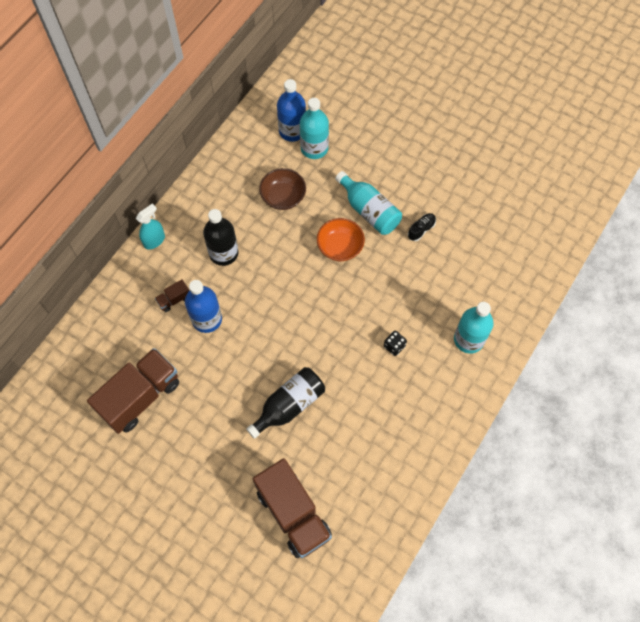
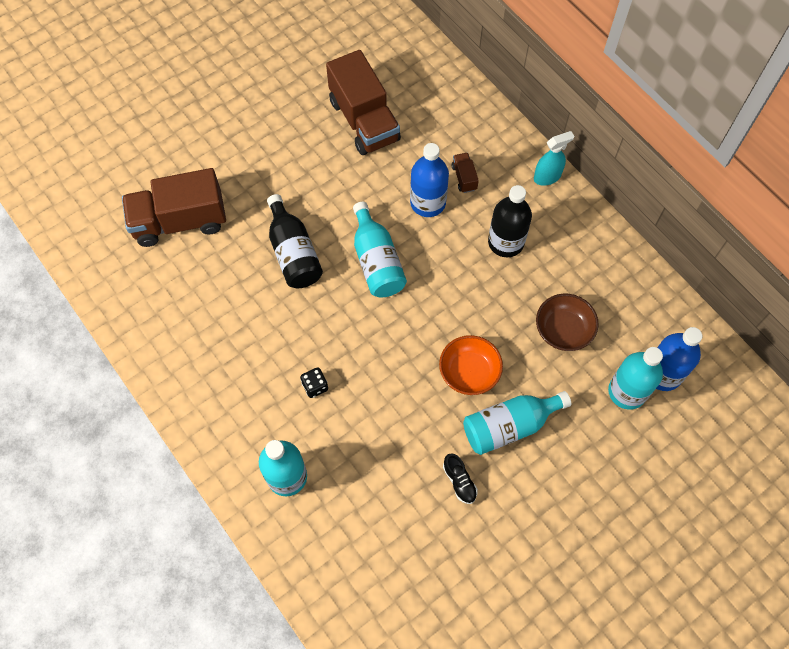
camera: 110 degrees right, 0 degrees up
(154, 240) = (547, 177): turquoise spray bottle -> turquoise spray bottle turned 90 degrees counterclockwise
(274, 339) = (377, 261): none -> turquoise bottle

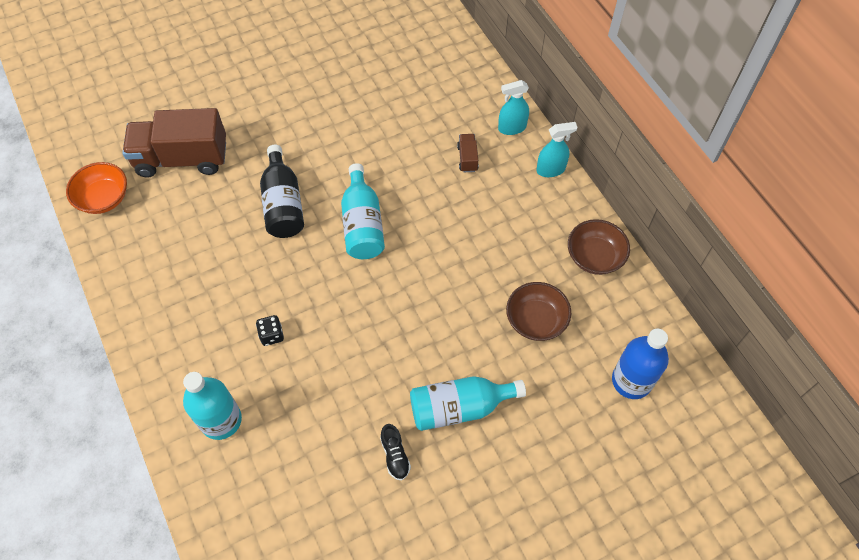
camera: 10 degrees right, 5 degrees down
(364, 120) = (382, 92): brown truck -> none
(428, 203) = (426, 176): blue bottle -> none
(469, 372) = (430, 346): orange bowl -> orange bowl (104, 198)
(500, 139) = (512, 128): none -> turquoise spray bottle
(506, 242) = (495, 225): black bottle -> none
(606, 258) = (594, 257): none -> brown bowl
(627, 391) = (590, 393): turquoise bottle -> none

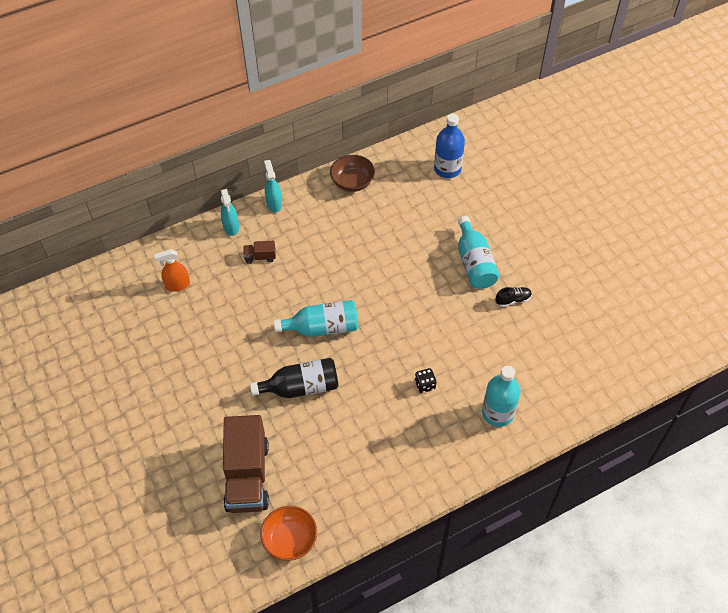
camera: 90 degrees left, 5 degrees down
(427, 83) = (177, 285): none -> orange spray bottle
(536, 320) = (405, 218): brown bowl -> none

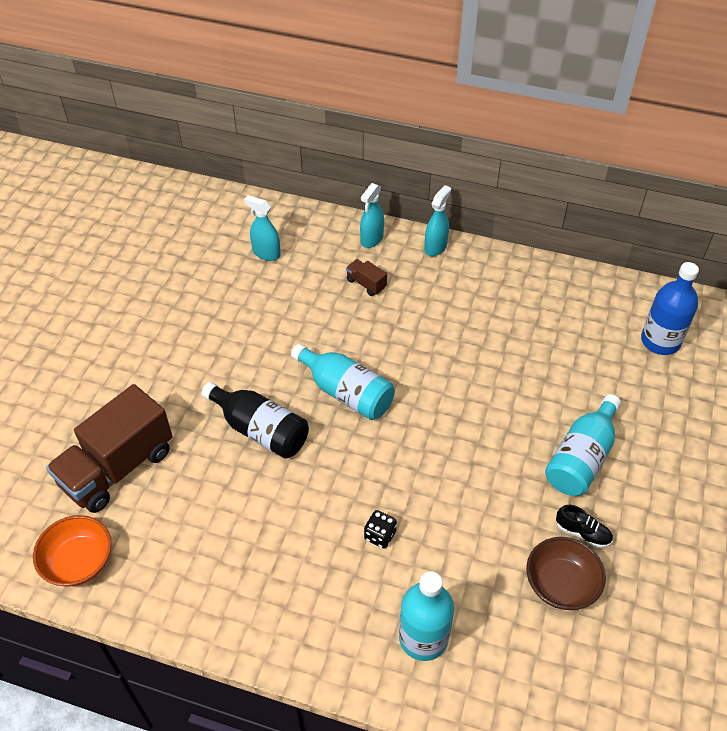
camera: 45 degrees right, 5 degrees down
(177, 285) = (266, 253): orange spray bottle -> turquoise spray bottle
(352, 182) = (537, 282): brown bowl -> brown bowl (561, 584)

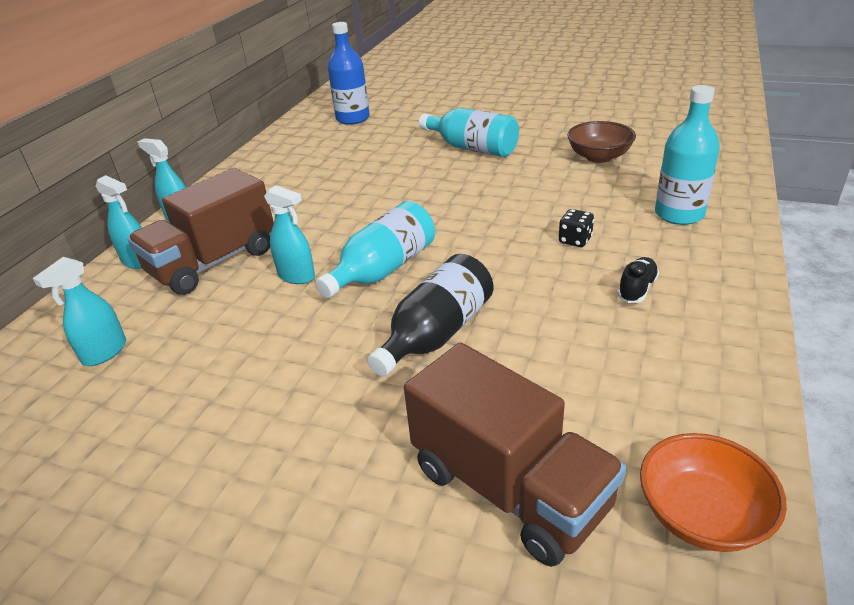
camera: 85 degrees left, 15 degrees down
(342, 338) = (297, 276): none -> turquoise spray bottle
(366, 284) = (214, 262): brown truck -> brown truck, size x2.40
(582, 533) = (547, 148): black shoe -> black shoe (637, 289)

